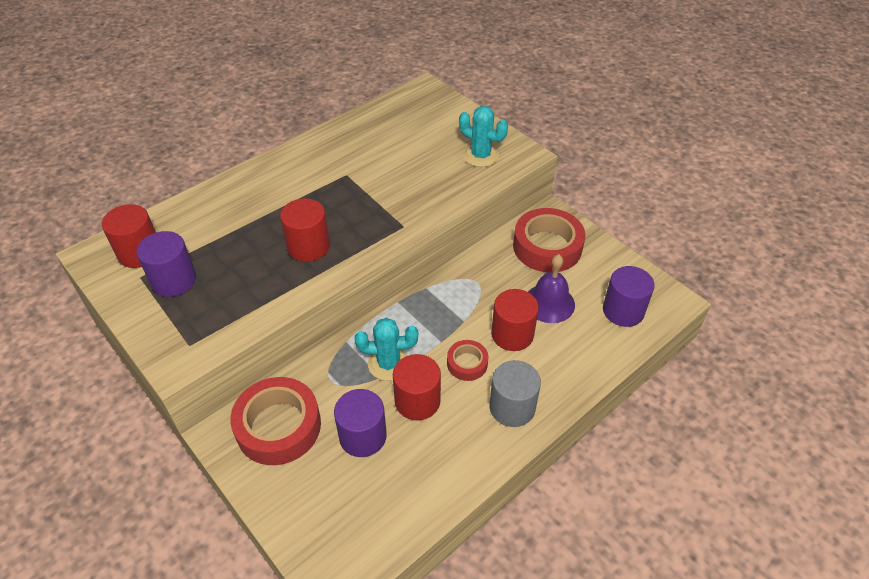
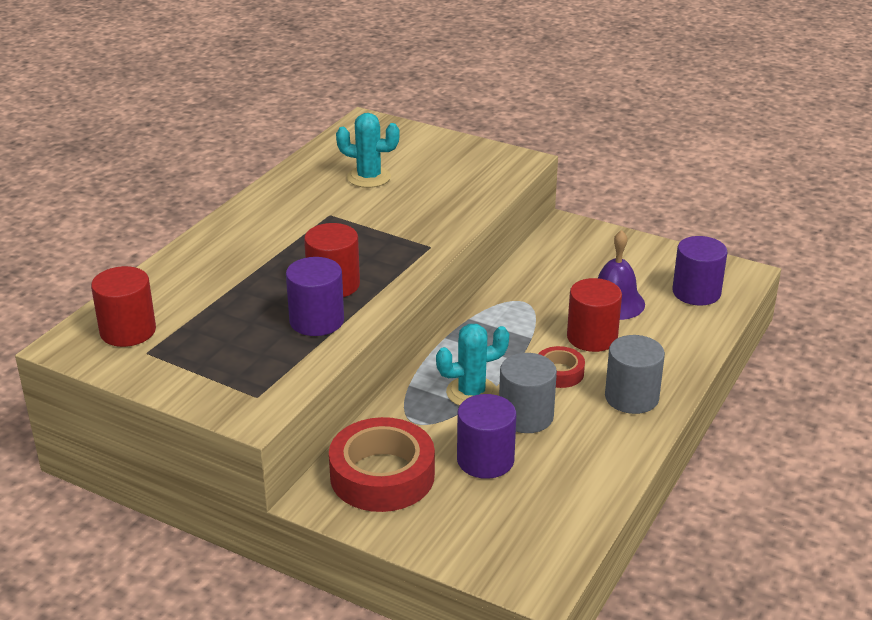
camera: 20 degrees left, 15 degrees down
(174, 280) = (192, 346): purple cylinder -> purple cylinder (316, 321)
(417, 401) = (526, 416): red cylinder -> grey cylinder
(481, 156) = (474, 170): turquoise cactus -> turquoise cactus (369, 177)
(547, 247) = (581, 255): red tape -> none

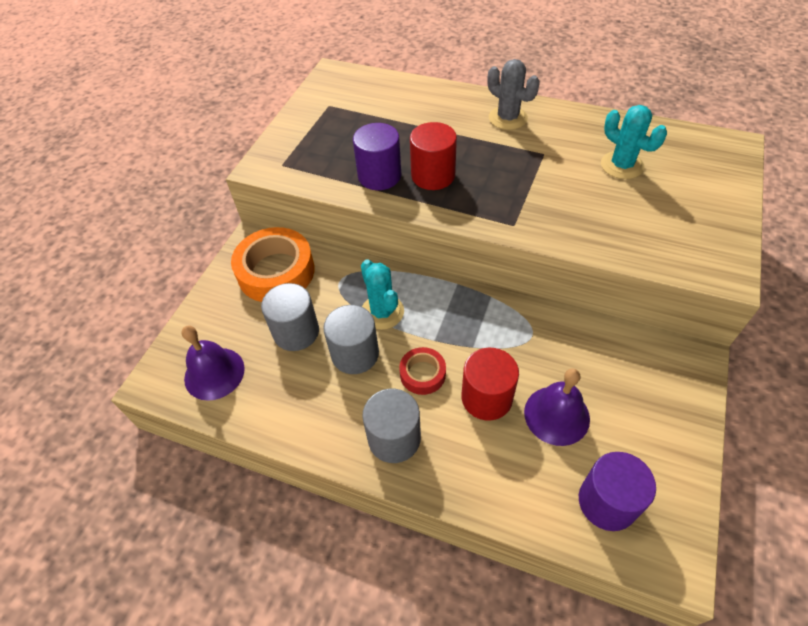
camera: 85 degrees right, 20 degrees up
(128, 331) = (351, 92): red cylinder -> none
(257, 226) = (508, 118): none -> grey cactus
(369, 177) = (622, 165): turquoise cactus -> turquoise cactus turned 45 degrees counterclockwise
(382, 475) = (276, 271): red tape -> orange tape
(485, 460) = (296, 332): purple cylinder -> grey cylinder
(534, 529) = (214, 373): none -> purple bell

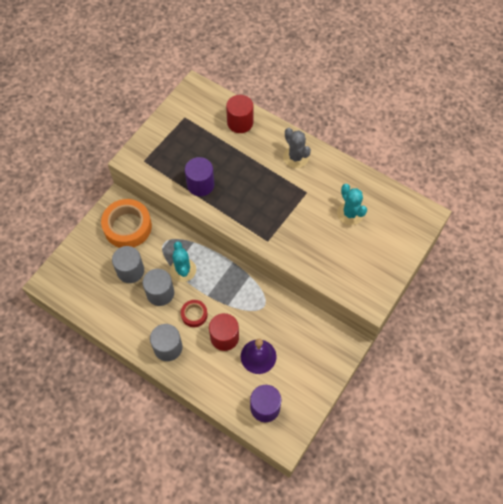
camera: 10 degrees right, 10 degrees up
(214, 373) = (80, 285): purple bell -> none
(433, 175) = (233, 192): red cylinder -> red cylinder (240, 122)

